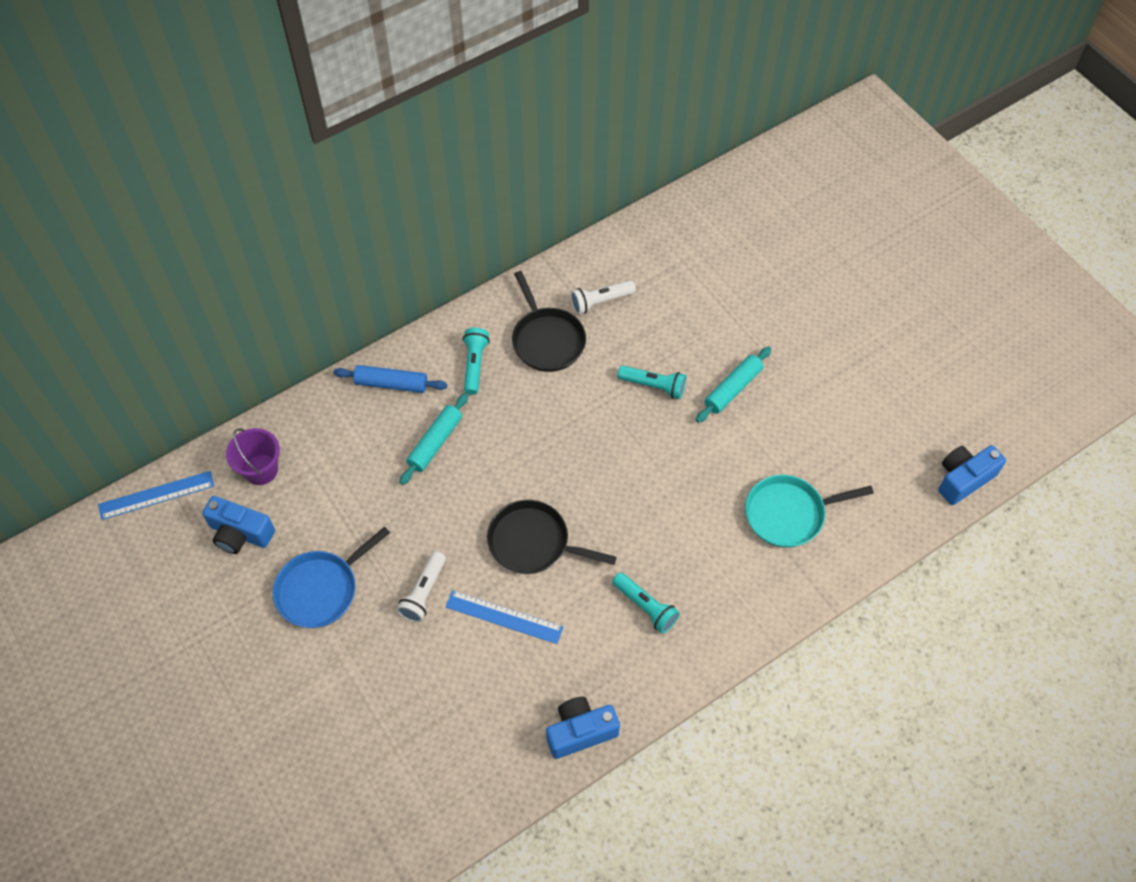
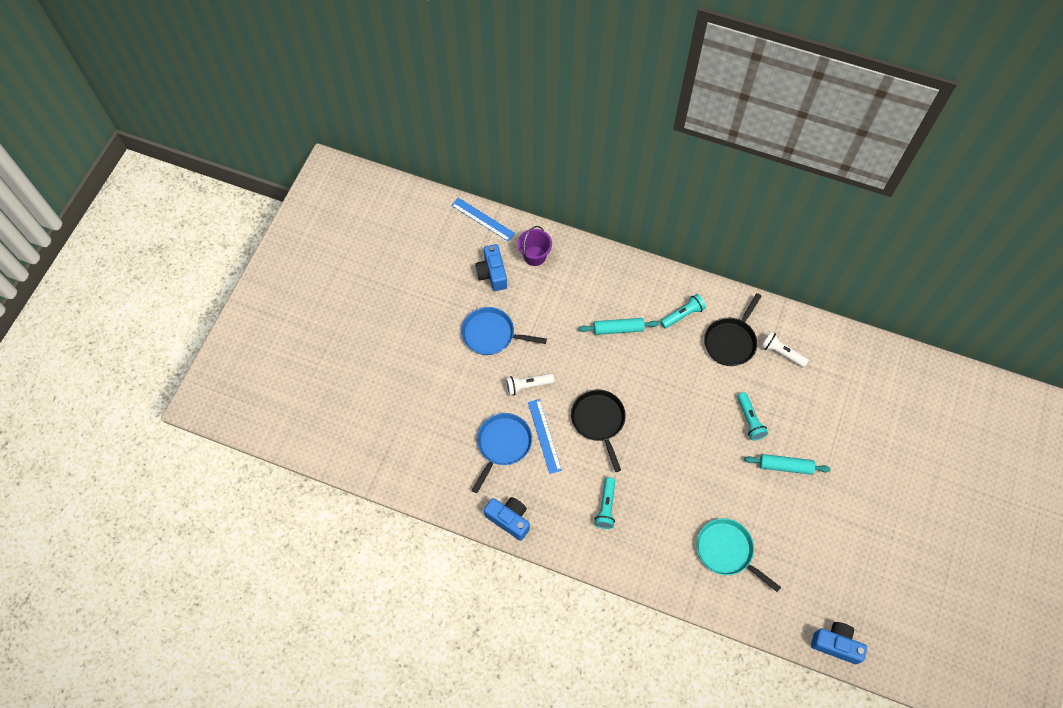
camera: 55 degrees right, 5 degrees up
(391, 383) = (635, 281): blue rolling pin -> none
(477, 674) = (503, 444): none -> blue pan

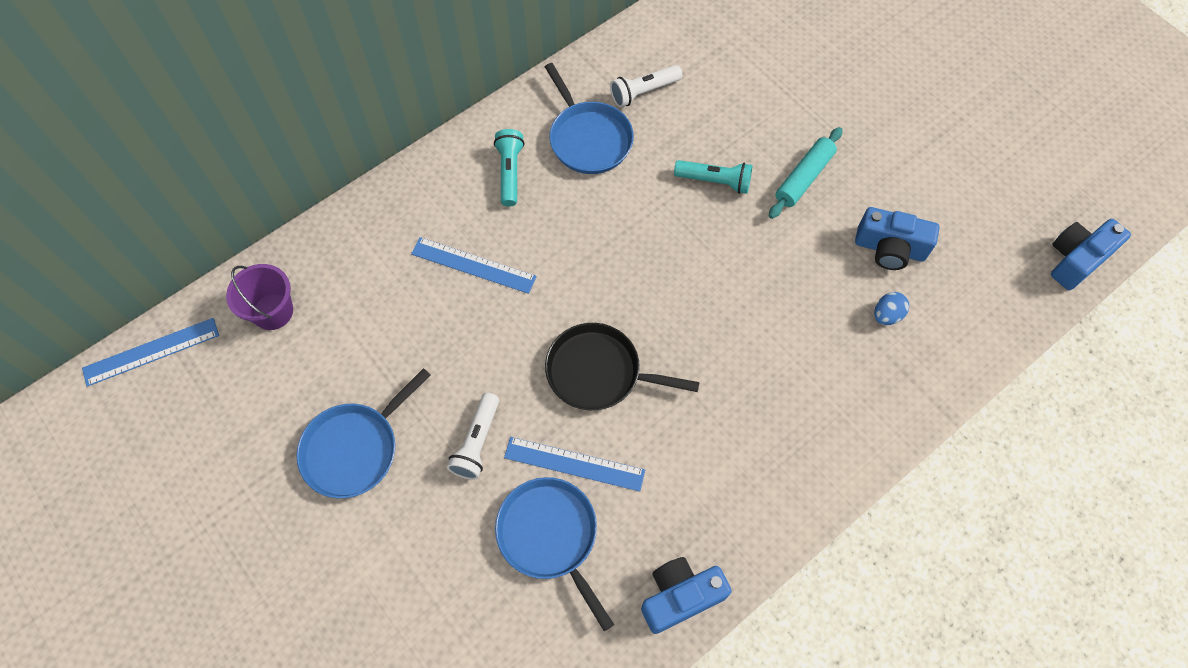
camera: 60 degrees left, 0 degrees up
(492, 273) = (254, 389): blue camera -> blue camera (889, 249)
(606, 507) = (738, 438): turquoise flashlight -> none
(618, 329) = (473, 265): turquoise rolling pin -> blue ruler
(727, 551) = (886, 315): turquoise pan -> blue egg
(731, 341) = (588, 139): black pan -> blue pan

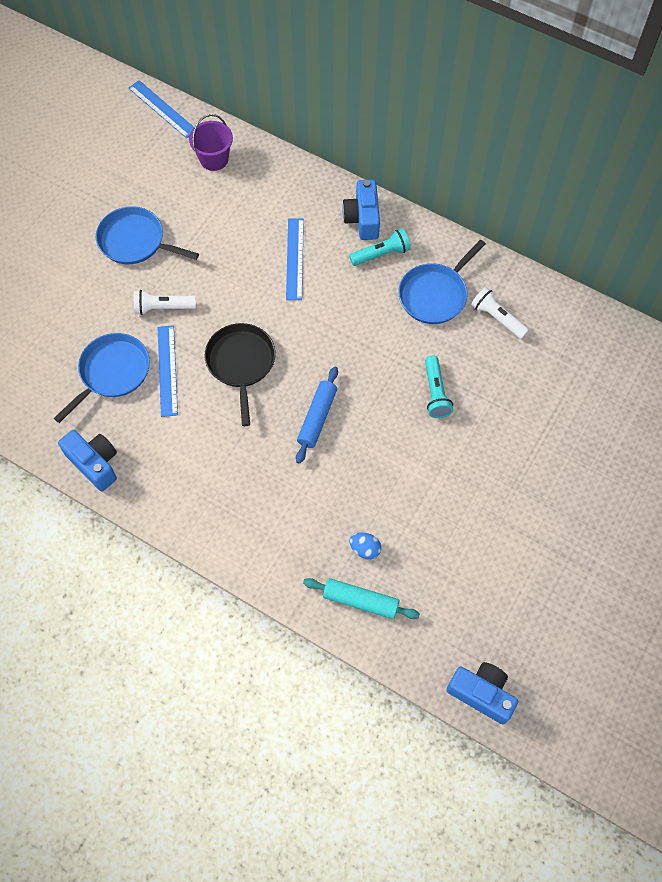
camera: 70 degrees right, 0 degrees up
(705, 310) = (317, 418): none -> blue rolling pin
(804, 178) = (468, 457): turquoise rolling pin -> turquoise rolling pin (360, 601)
(889, 249) = (428, 538): blue camera -> blue camera (362, 219)

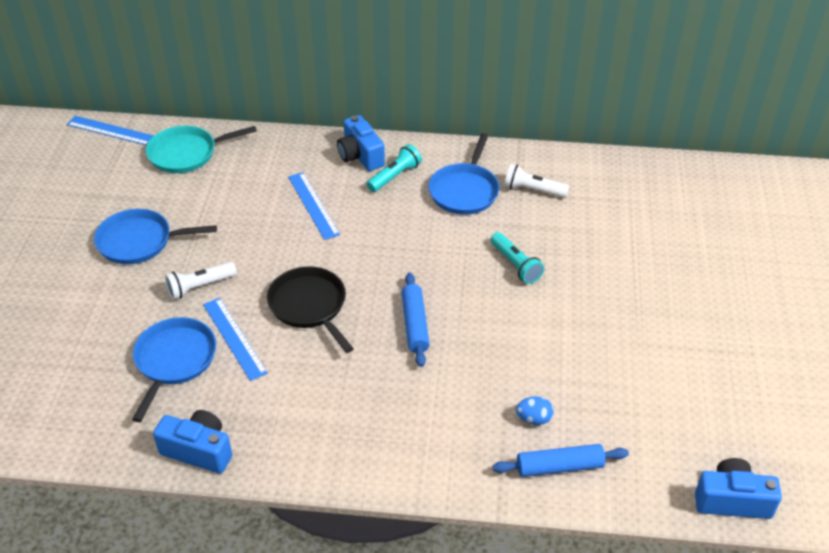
camera: 25 degrees left, 20 degrees down
(214, 159) = (186, 153): purple bucket -> turquoise pan
(360, 601) = (559, 467): turquoise rolling pin -> blue rolling pin

